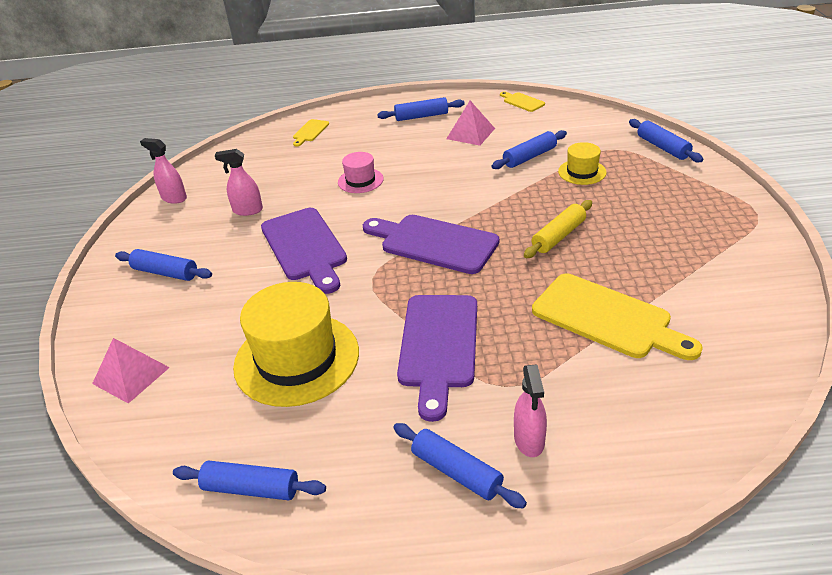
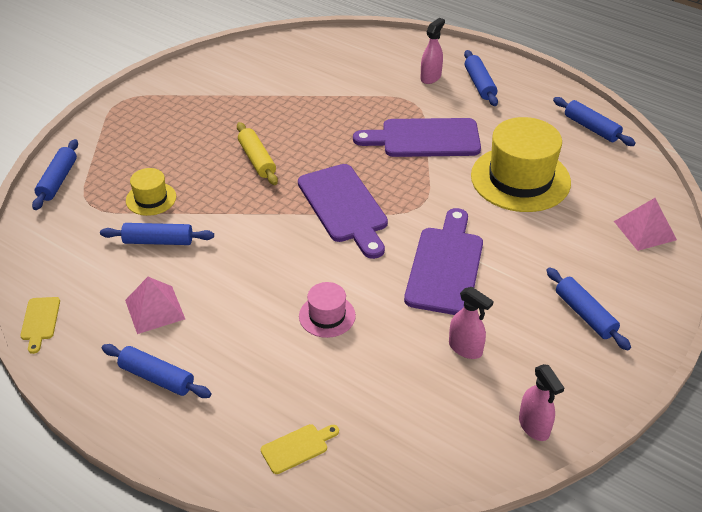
camera: 145 degrees left, 5 degrees up
(438, 346) = (425, 138): purple cutting board -> purple cutting board turned 135 degrees counterclockwise
(558, 236) = (257, 160): yellow rolling pin -> yellow rolling pin turned 75 degrees clockwise
(607, 318) = (312, 100): yellow cutting board -> none

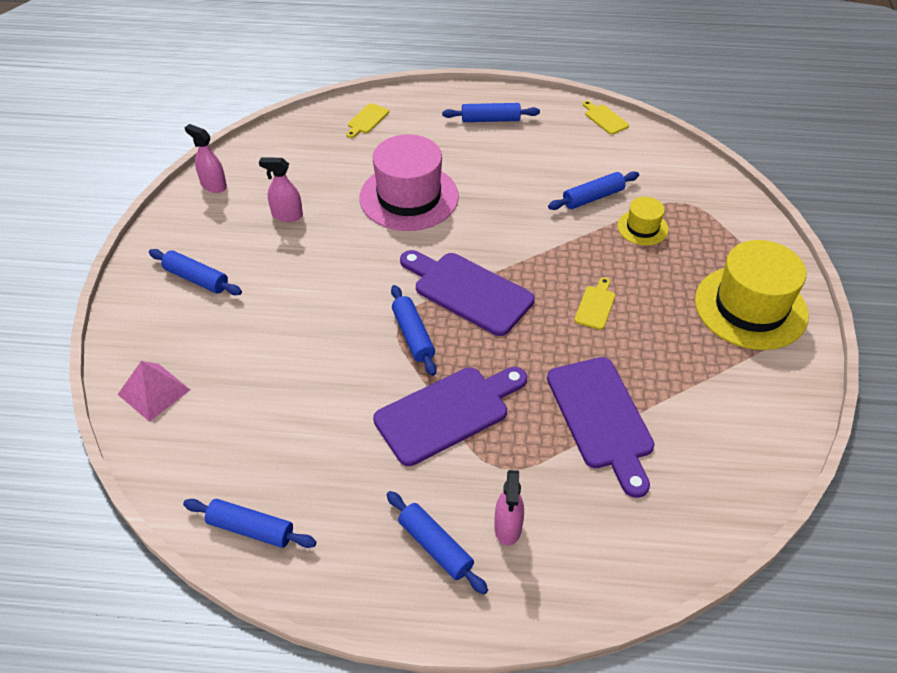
camera: 150 degrees right, 5 degrees up
(58, 180) = (738, 210): blue rolling pin -> blue rolling pin (413, 335)
(154, 309) = (538, 153): pink pyramid -> none
(257, 160) = (595, 305): yellow rolling pin -> yellow cutting board
(327, 316) = (409, 197): pink hat -> pink hat, size x2.03
(445, 266) = (338, 273): purple cutting board -> purple cutting board (601, 418)
(520, 179) = (310, 402): yellow hat -> yellow hat (750, 307)

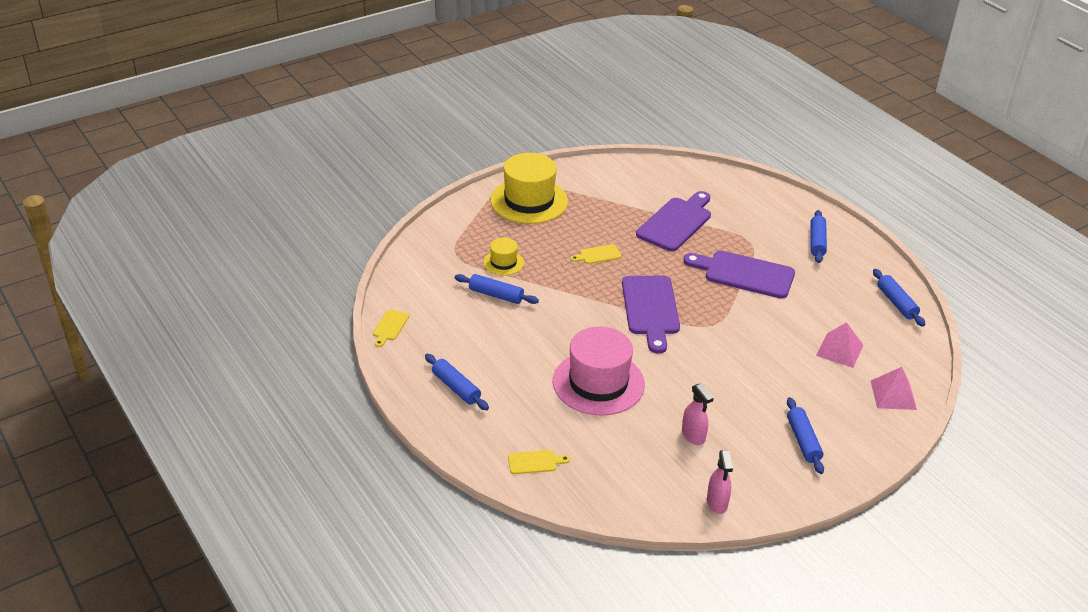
camera: 130 degrees left, 10 degrees down
(252, 400) = (839, 350): none -> pink pyramid
(413, 335) = (713, 313): blue rolling pin -> none
(508, 527) = (776, 225): pink spray bottle -> none

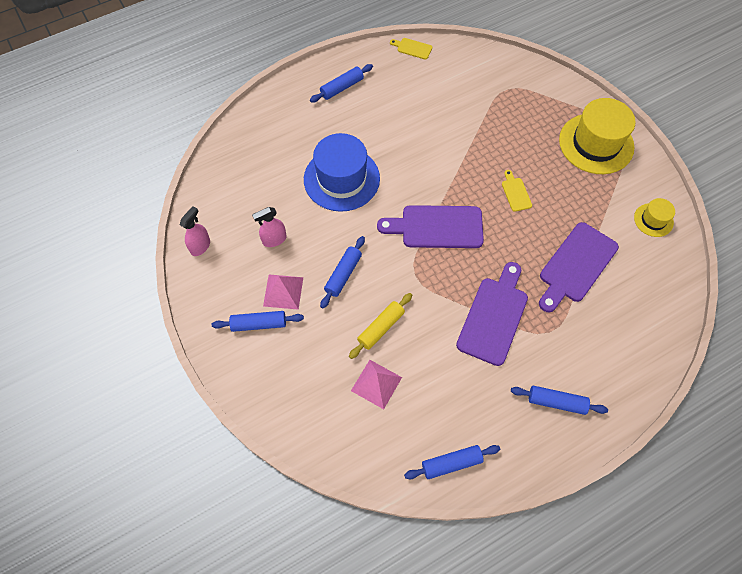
camera: 95 degrees right, 25 degrees up
(496, 295) = (453, 115): blue rolling pin -> blue rolling pin (343, 274)
(503, 262) = (498, 121): yellow hat -> yellow hat (653, 220)
(535, 462) = (259, 132): yellow cutting board -> none
(598, 383) = (341, 179): pink hat -> blue hat
(676, 222) = (576, 265): purple cutting board -> purple cutting board turned 90 degrees clockwise
(717, 503) = (200, 246): pink spray bottle -> pink spray bottle turned 120 degrees clockwise
(779, 348) = (381, 328): none -> yellow rolling pin
(893, 395) = (310, 419): pink pyramid -> pink pyramid (283, 291)

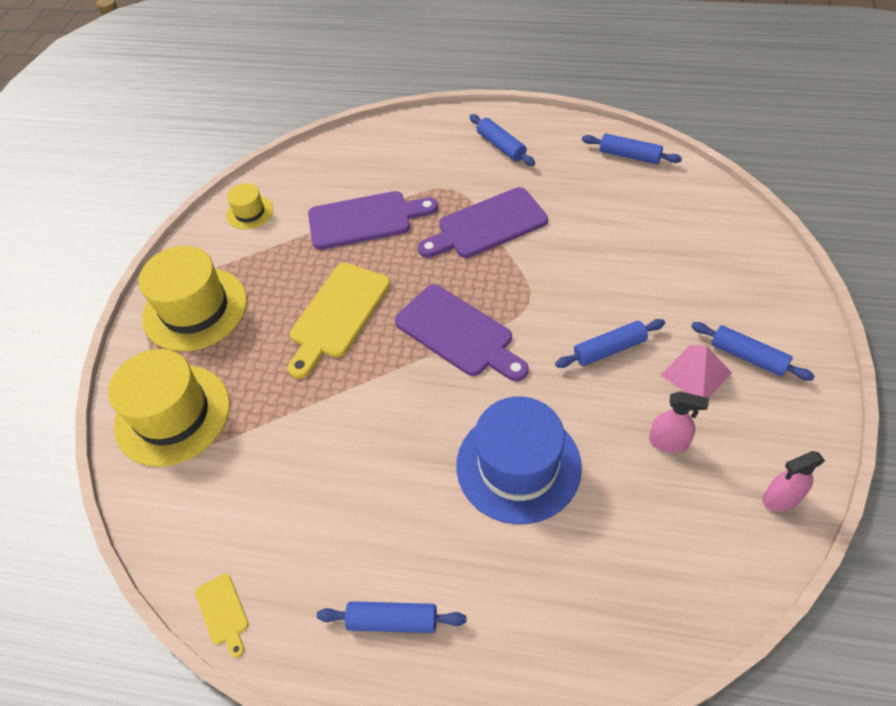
camera: 135 degrees left, 10 degrees down
(376, 384) = (652, 237): pink pyramid -> none
(381, 328) = (609, 277): yellow rolling pin -> none
(515, 193) = (337, 314): yellow cutting board -> yellow cutting board, size x2.14
(532, 93) = (172, 414): none -> yellow hat

